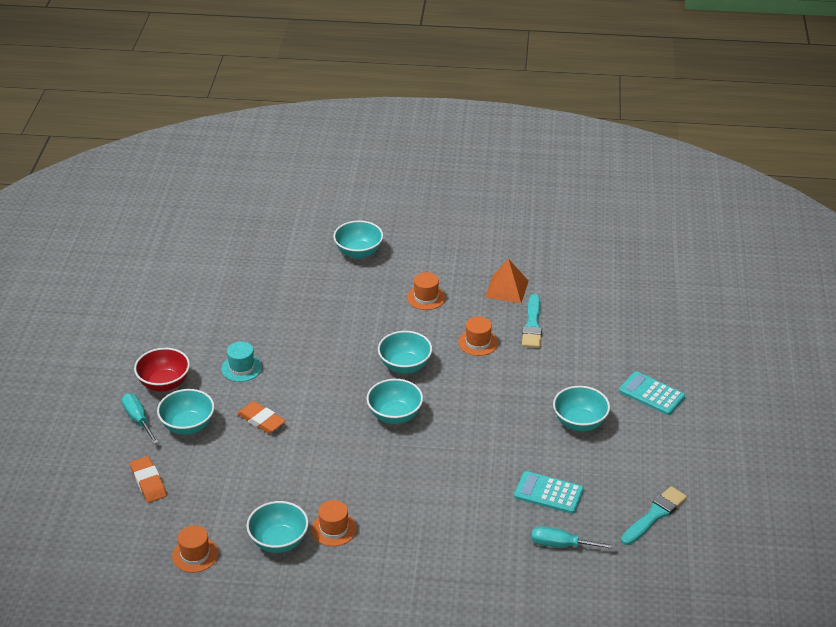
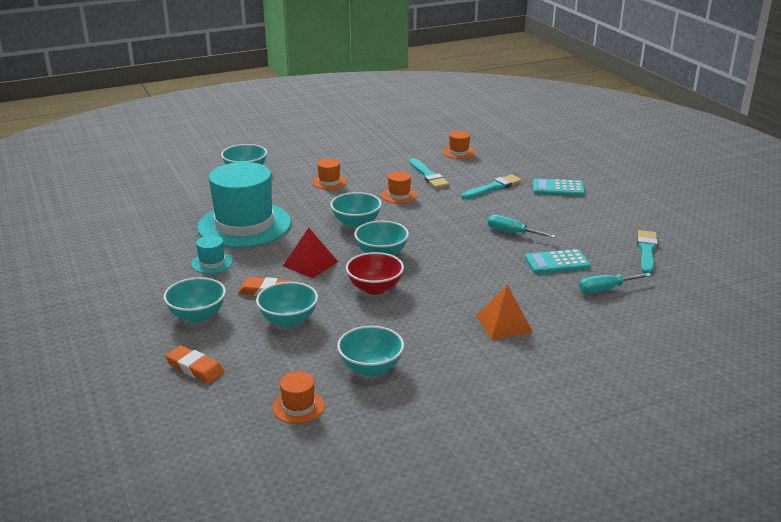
camera: 30 degrees left, 10 degrees down
(138, 419) = (141, 326): turquoise screwdriver -> turquoise screwdriver (512, 233)
(164, 383) = (144, 293): red bowl -> red bowl (375, 288)
(303, 329) = (244, 225): none -> turquoise hat
(323, 402) = (310, 264): none -> red pyramid
(334, 529) = (411, 342): orange hat -> orange hat (458, 152)
(507, 289) = (386, 162): orange pyramid -> orange pyramid (504, 323)
(579, 423) = (528, 217): turquoise bowl -> turquoise bowl (288, 320)
(583, 367) = (493, 187): none -> turquoise brush

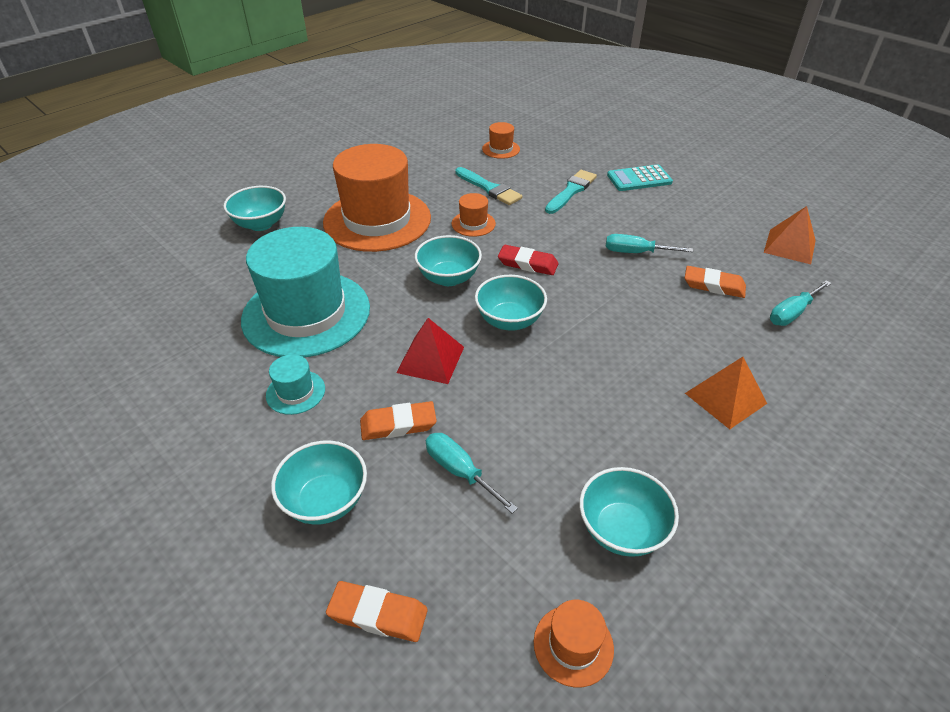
camera: 20 degrees left, 15 degrees up
(288, 320) = (460, 471): turquoise bowl -> turquoise screwdriver
(329, 182) = (377, 220): orange hat -> orange hat, size x2.44
(375, 288) = (537, 380): red bowl -> none
(421, 225) = (527, 264): none -> red eraser
(557, 263) = (713, 285): turquoise calculator -> orange eraser
(647, 251) = (789, 246): turquoise brush -> orange pyramid

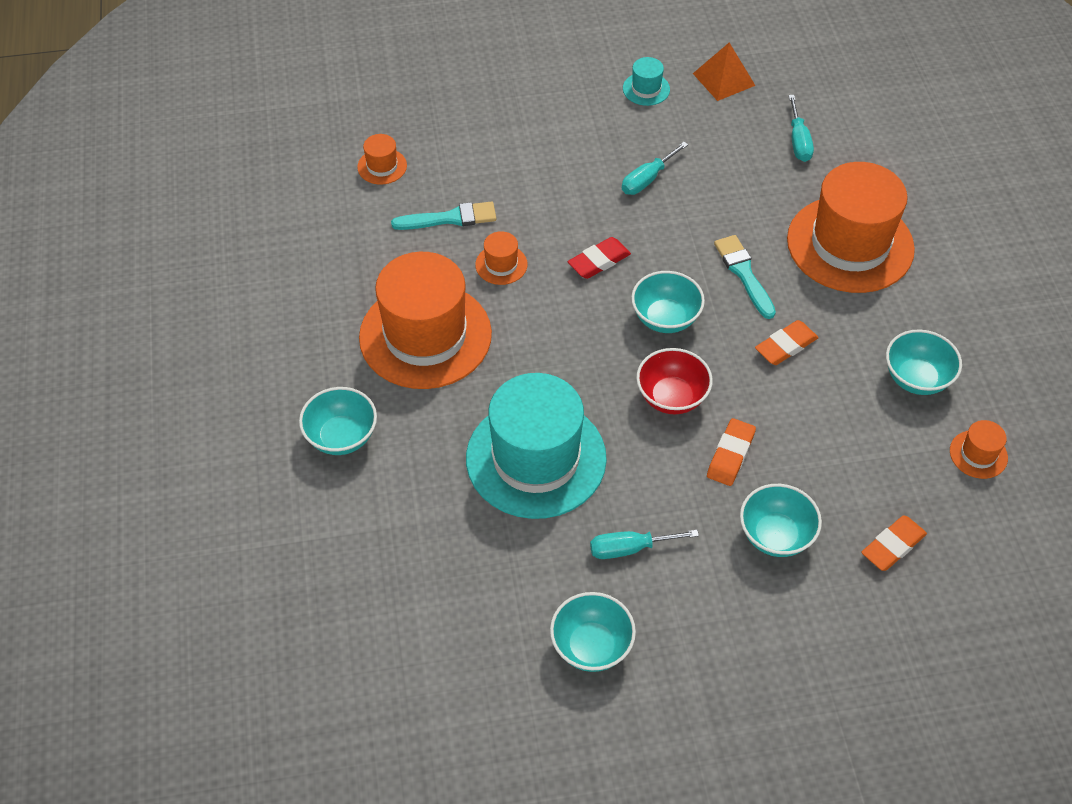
camera: 55 degrees left, 10 degrees up
(295, 392) = (640, 508): turquoise hat -> turquoise hat (646, 89)
(430, 359) = (671, 397): red pyramid -> red bowl
(448, 278) = (571, 328): turquoise bowl -> turquoise bowl (591, 646)
(460, 471) = (805, 440): turquoise screwdriver -> turquoise screwdriver (629, 548)
(571, 191) = (513, 161): turquoise brush -> turquoise brush (744, 274)
(639, 179) = (540, 100): turquoise calculator -> none
(713, 285) = (730, 161): orange eraser -> orange eraser (786, 346)
(725, 398) = (850, 244): orange pyramid -> orange hat

